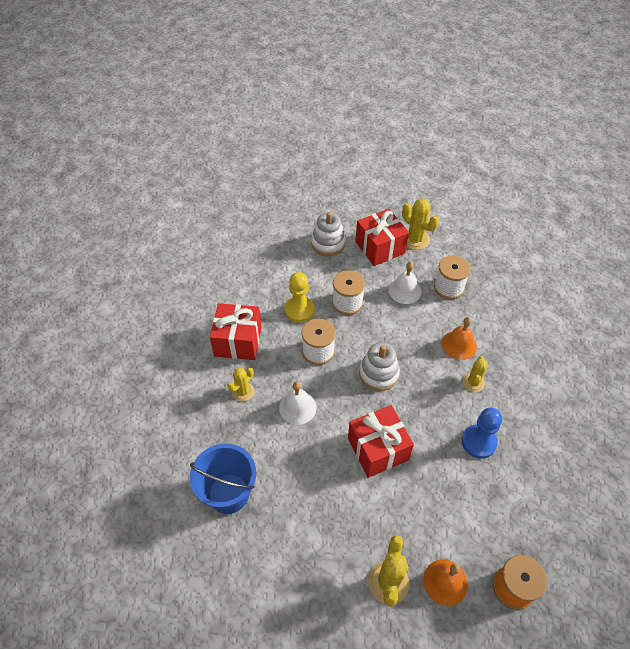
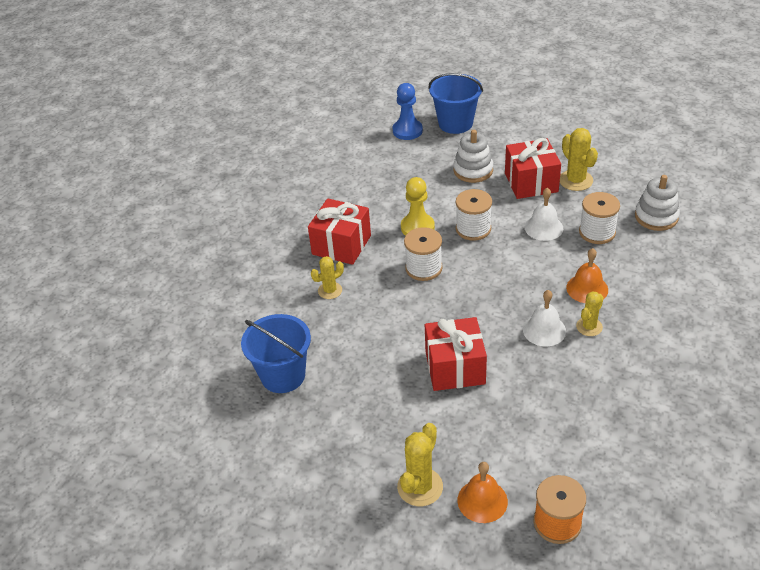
camera: 20 degrees right, 10 degrees down
(297, 407) = (382, 315): white bell -> white bell (544, 330)
(298, 198) = (455, 123): none -> blue bucket
(378, 373) = (482, 300): white stacking toy -> white stacking toy (656, 217)
(478, 442) = (572, 383): blue pawn -> blue pawn (407, 131)

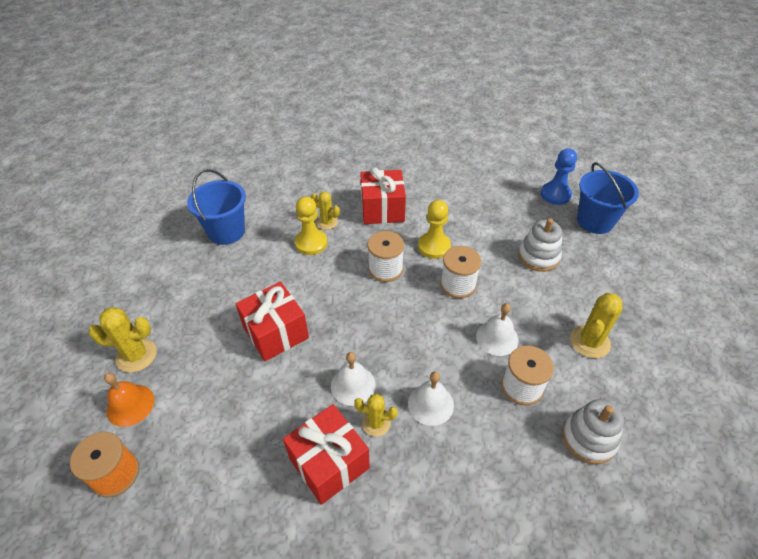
camera: 60 degrees right, 5 degrees up
(351, 311) = (311, 243): none -> yellow pawn
(531, 182) = (556, 305): red gift -> red gift (329, 463)
(587, 288) = (430, 404): orange bell -> white bell

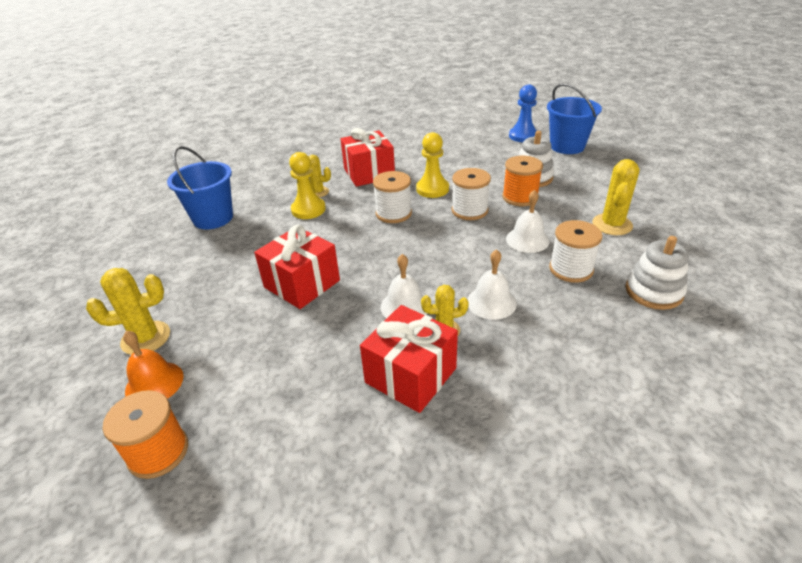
camera: 15 degrees left, 10 degrees down
(514, 280) = (520, 197): none -> orange spool

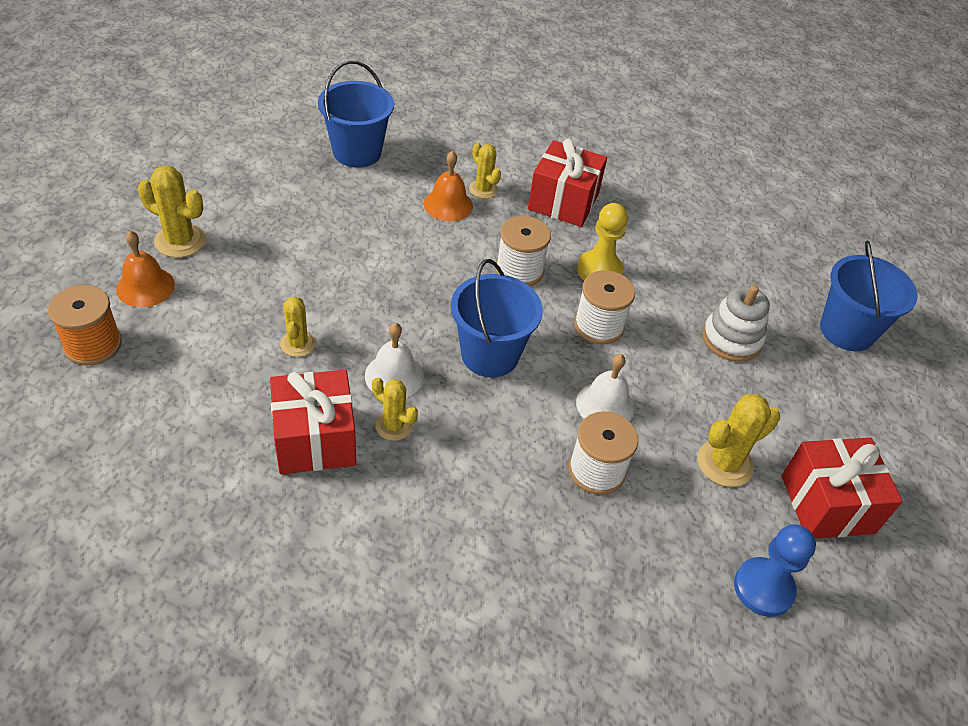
camera: 35 degrees right, 10 degrees up
(302, 284) = (343, 283): red gift -> red gift (827, 504)
(308, 209) = (448, 204): yellow pawn -> orange bell
(320, 334) = (298, 344): none -> yellow cactus
(439, 259) = (489, 355): none -> blue bucket
(491, 302) = (471, 436): white bell -> none
(520, 197) = (677, 352): orange spool -> none
(523, 136) = (814, 276): blue pawn -> blue pawn (763, 588)
(653, 292) = (639, 562): white stacking toy -> none

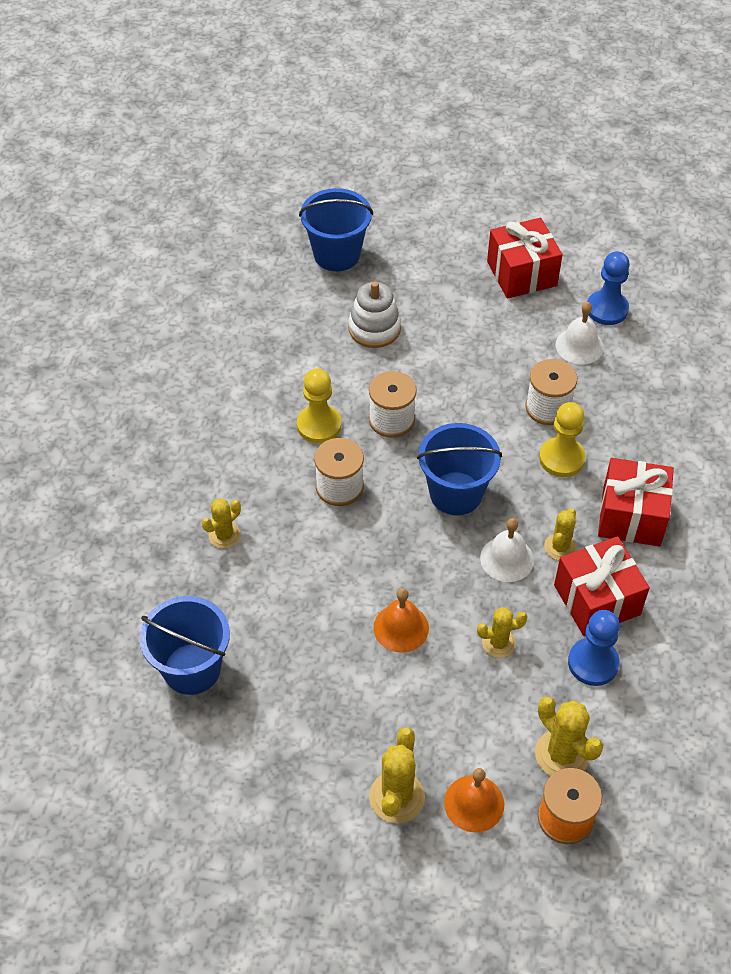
camera: 95 degrees left, 5 degrees up
(241, 413) = (593, 663): none -> blue pawn
(448, 204) = (259, 562): orange bell -> orange bell (401, 627)
(516, 462) = (561, 458): none -> yellow pawn
(563, 201) = (224, 464): red gift -> red gift (631, 516)
(605, 405) = (480, 407): white bell -> white bell (579, 346)
(724, 463) = (509, 331): yellow cactus -> yellow cactus (562, 754)

